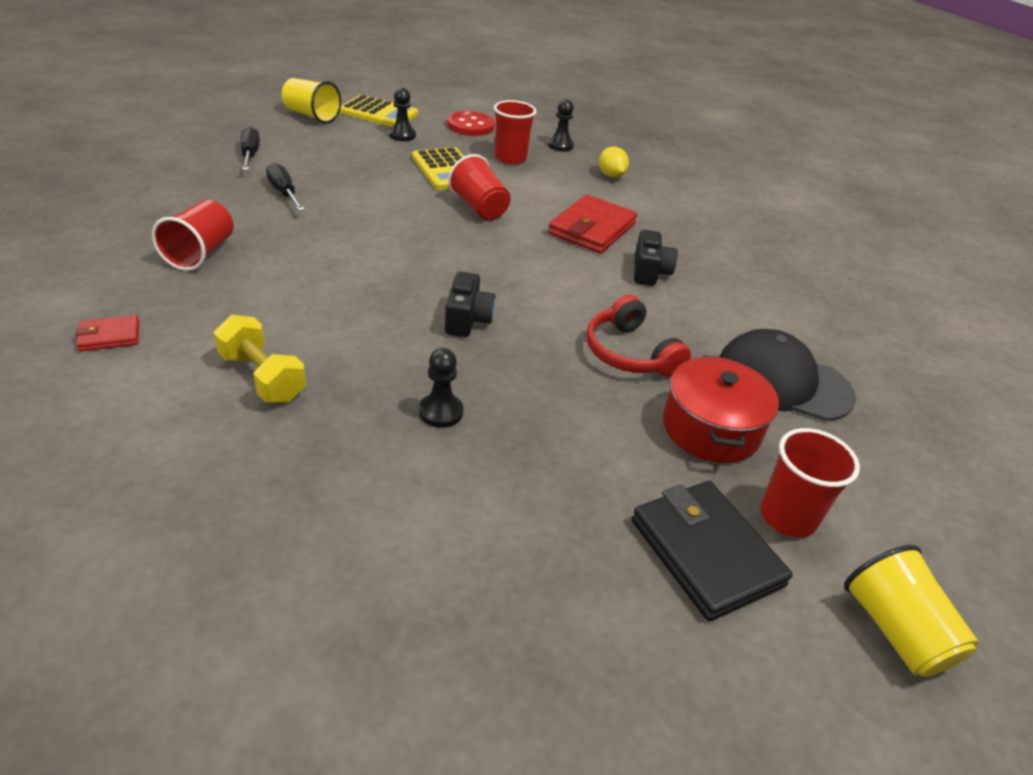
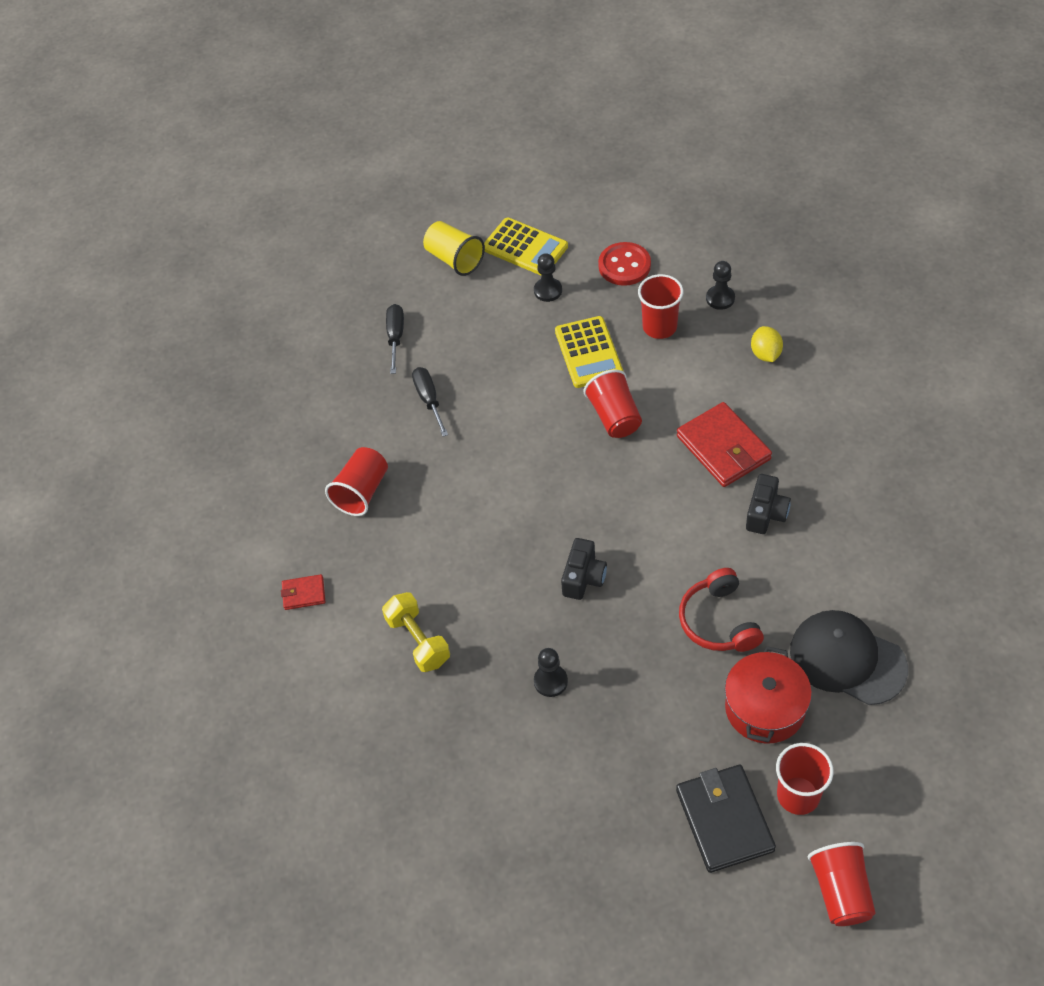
camera: 20 degrees right, 15 degrees up
(592, 229) = (723, 448): red wallet -> red wallet turned 75 degrees counterclockwise
(895, 630) = (841, 891): yellow cup -> red cup

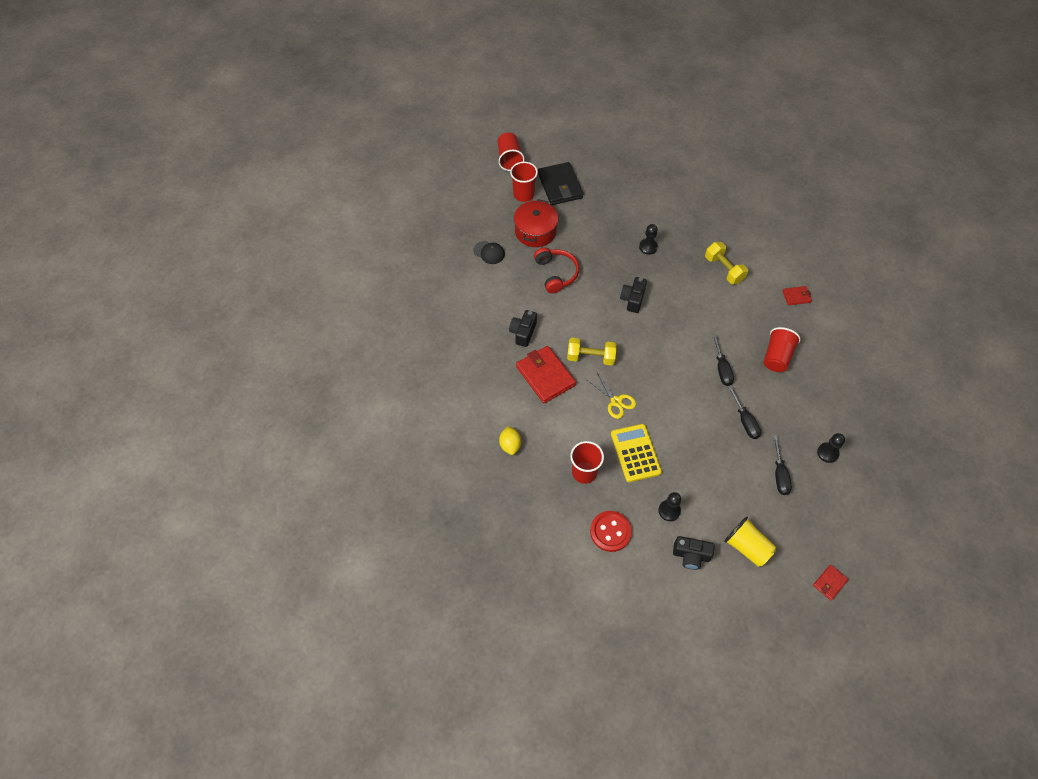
camera: 175 degrees right, 5 degrees up
(363, 231) = (829, 583): none -> red wallet
(450, 471) = (721, 368): none -> black screwdriver
(525, 247) = (691, 556): yellow calculator -> black camera
(614, 417) = (616, 401): red cup -> yellow scissors
(653, 479) = (590, 357): none -> yellow dumbbell
(720, 298) = (538, 495): black pawn -> black pawn (827, 453)
(847, 659) = (489, 252): black cap -> black cap, size x0.52

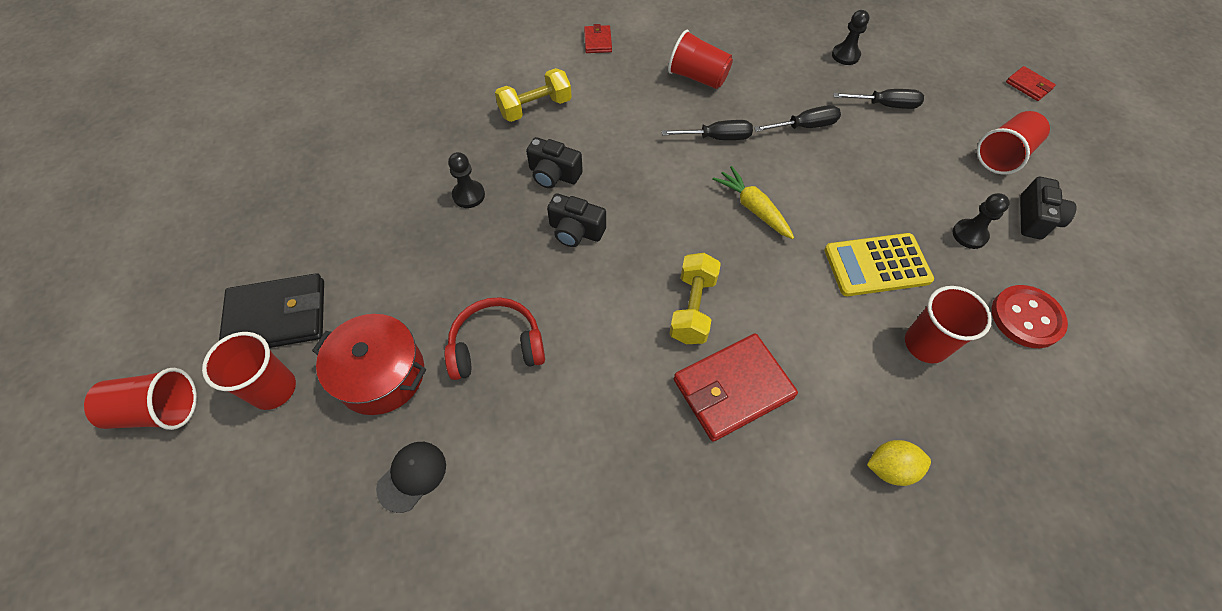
camera: 85 degrees left, 0 degrees up
(523, 332) = (631, 421): black camera -> black camera (554, 174)
(616, 401) = (782, 280): yellow scissors -> none
(667, 388) = (753, 208): none -> yellow carrot
(747, 547) = (1003, 155): yellow cup -> red cup

